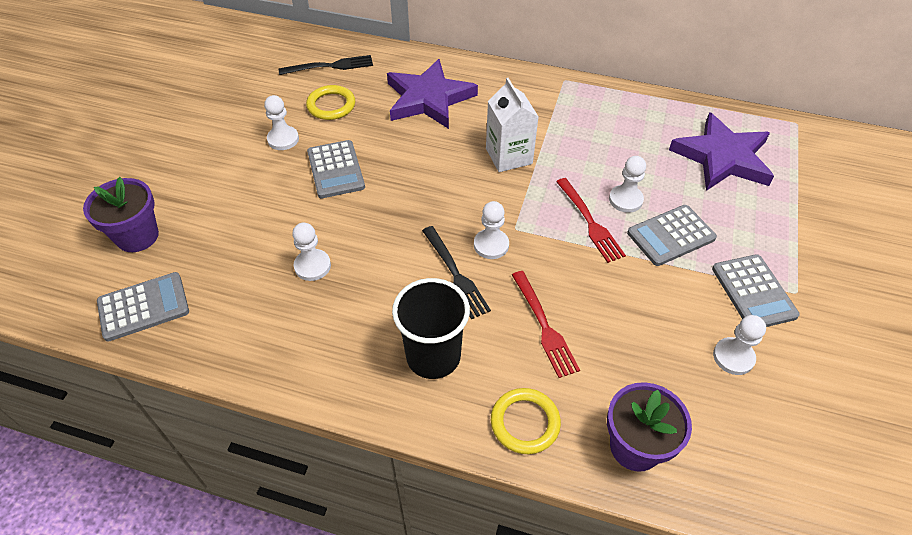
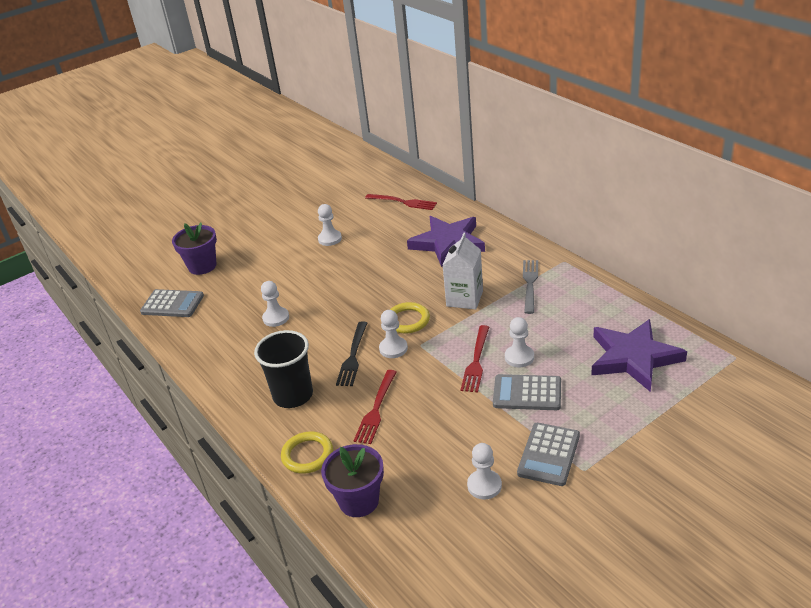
camera: 40 degrees right, 15 degrees down
(330, 66) = (403, 202): black fork -> red fork
(331, 105) = (379, 227): yellow ring -> yellow ring (407, 320)
(335, 170) = (343, 268): grey calculator -> none
(556, 115) = (530, 284): none -> grey fork

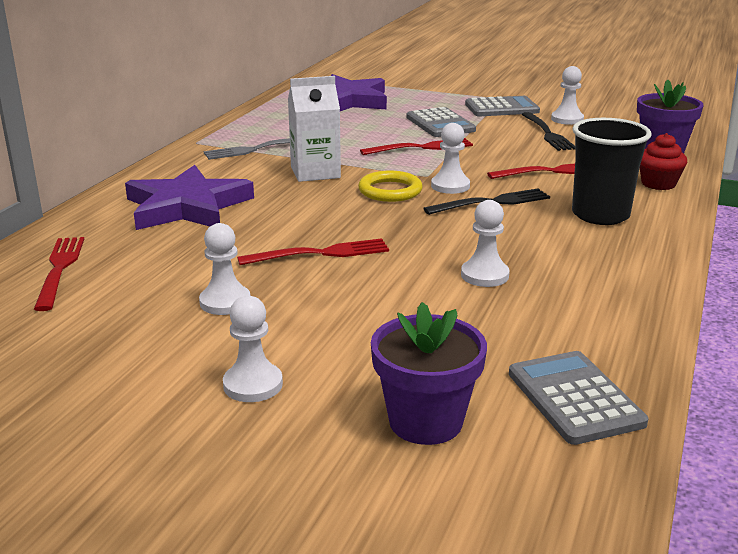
camera: 125 degrees left, 10 degrees down
(307, 455) = (658, 184): yellow ring -> red cupcake
(349, 274) = (321, 253): none -> red fork
(456, 450) = (548, 133): none -> black fork
(519, 357) = (393, 134): white pawn -> white pawn (253, 385)

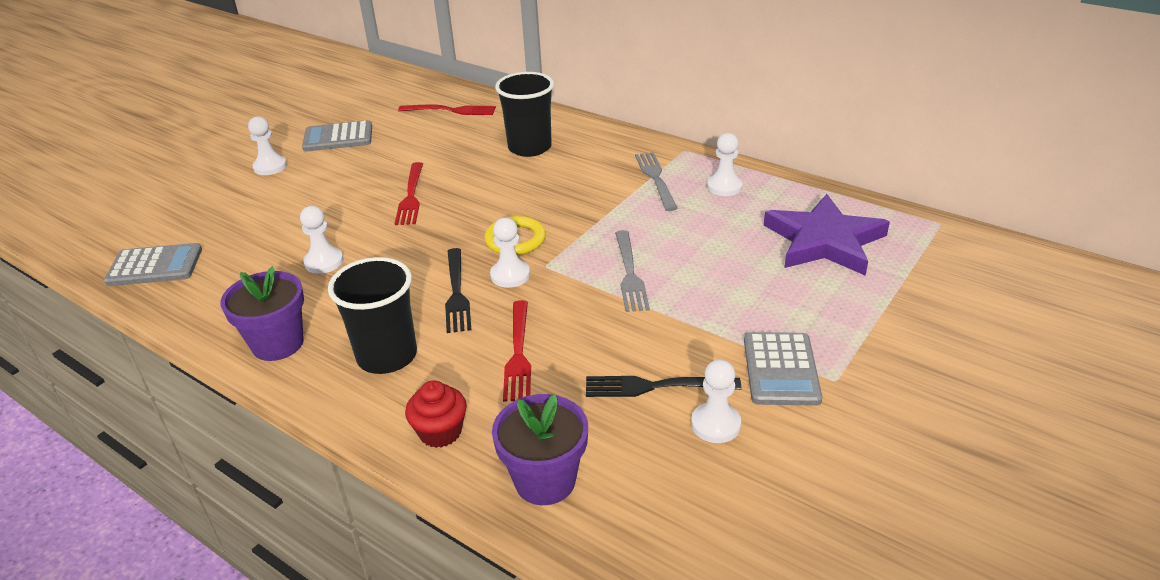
camera: 105 degrees right, 10 degrees up
(187, 206) = (529, 147): purple star -> black cup
(225, 302) = (367, 160): white pawn -> white pawn (724, 187)
(315, 172) = (580, 205): white carton -> none
(421, 147) = (630, 274): red fork -> grey fork
(425, 421) = (188, 213): purple flower pot -> purple flower pot (278, 344)
(440, 124) = (715, 301): grey calculator -> grey calculator (338, 137)

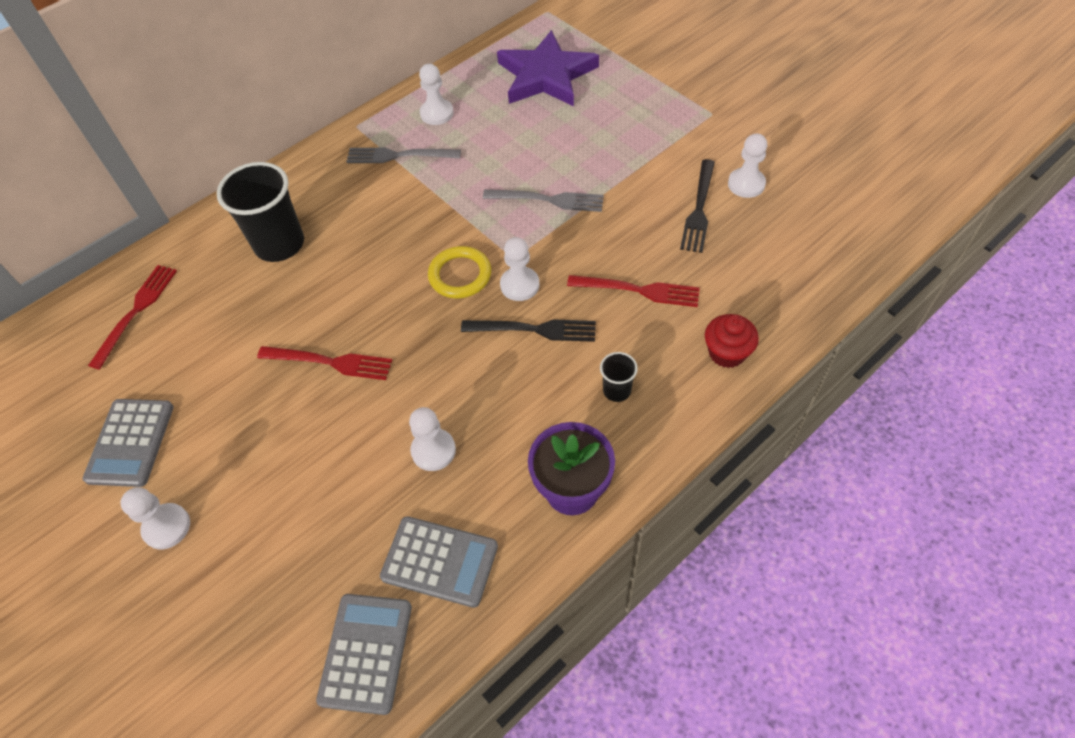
camera: 75 degrees left, 20 degrees up
(387, 356) = (617, 390): black cup -> black cup, size x0.47
(545, 481) = (790, 289): purple flower pot -> none
(780, 369) = (695, 137): grey calculator -> grey calculator (439, 561)

